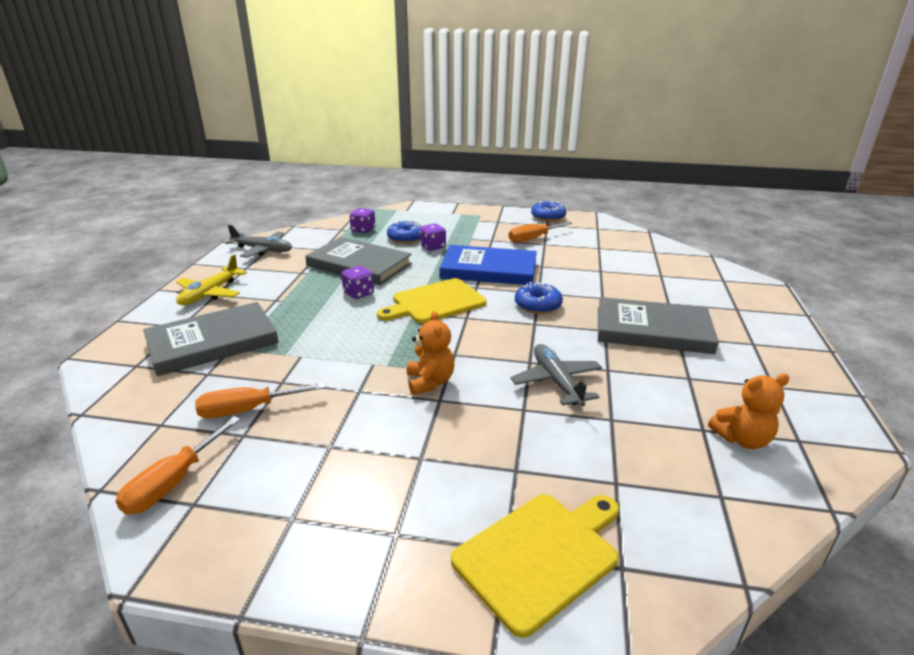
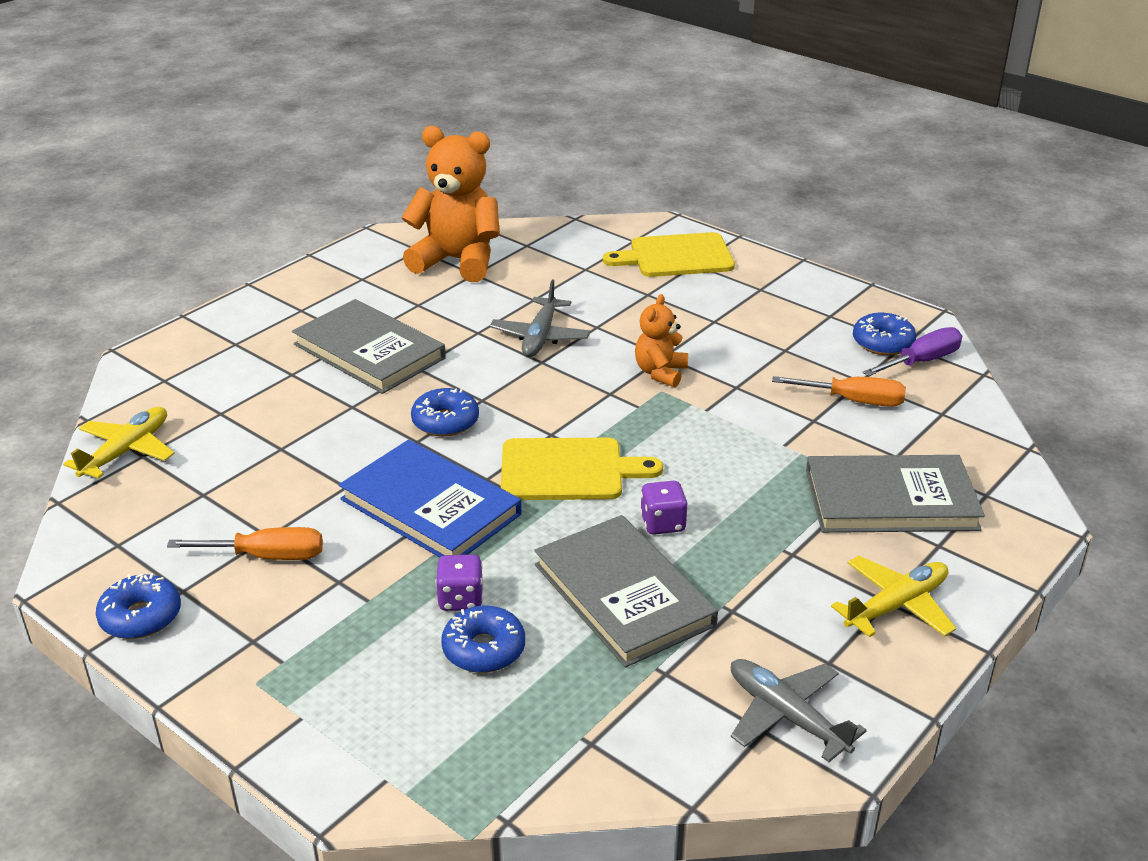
camera: 150 degrees left, 5 degrees up
(173, 482) = (922, 361): orange screwdriver -> purple screwdriver
(220, 495) = (882, 343): none -> blue donut
(363, 230) = (546, 718): purple dice -> none
(665, 251) = (126, 451): none -> yellow plane
(742, 439) = (457, 261): orange teddy bear -> orange teddy bear, size x1.91

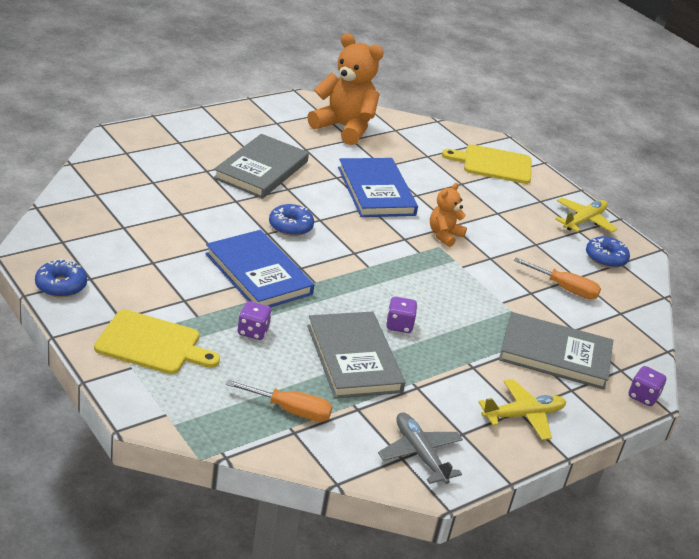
camera: 10 degrees right, 0 degrees up
(126, 451) = (87, 189): yellow plane -> yellow plane (583, 221)
(267, 556) = (147, 274): orange screwdriver -> orange screwdriver (290, 410)
(369, 351) = (261, 170): grey book -> grey book turned 60 degrees clockwise
(484, 649) = (254, 363): blue donut -> none
(540, 337) = (376, 191): grey plane -> blue book
(568, 470) = (354, 277): yellow cutting board -> yellow cutting board (152, 344)
(922, 361) = (626, 277): purple screwdriver -> none
(1035, 524) = (643, 396): none -> purple dice

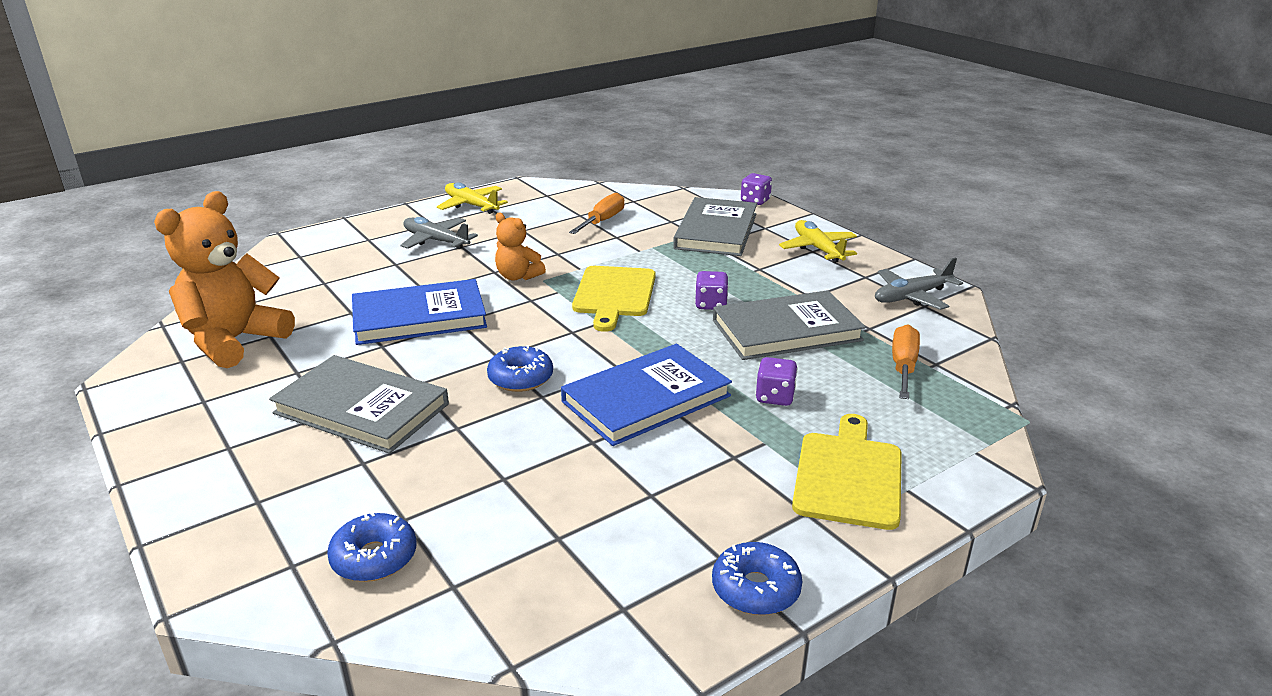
camera: 85 degrees left, 5 degrees down
(493, 164) = (348, 244): yellow cutting board -> yellow cutting board (614, 294)
(505, 201) = (436, 241): none -> grey plane
(605, 258) = (540, 200): blue donut -> blue donut (374, 558)

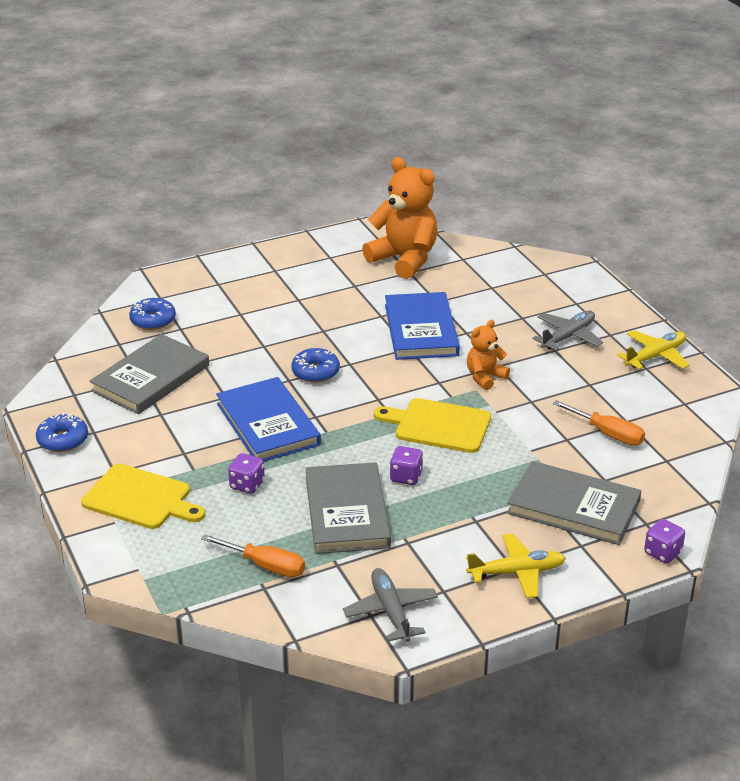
camera: 100 degrees right, 5 degrees up
(362, 408) = (299, 311): grey book -> grey book (151, 378)

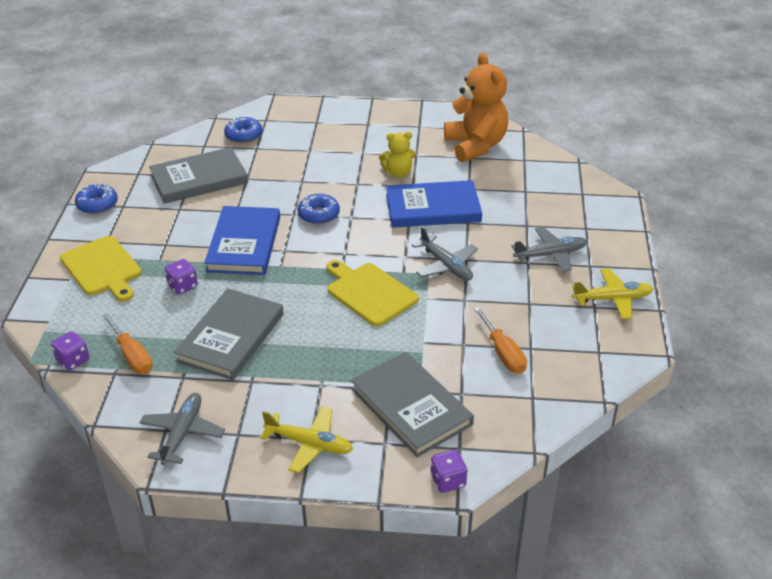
camera: 30 degrees right, 5 degrees up
(354, 308) = (398, 173): none -> yellow teddy bear
(406, 477) = (303, 326): purple dice -> purple dice (73, 361)
(421, 330) = (433, 208): blue book -> blue book turned 60 degrees clockwise
(485, 377) = (446, 265): orange teddy bear -> grey plane

